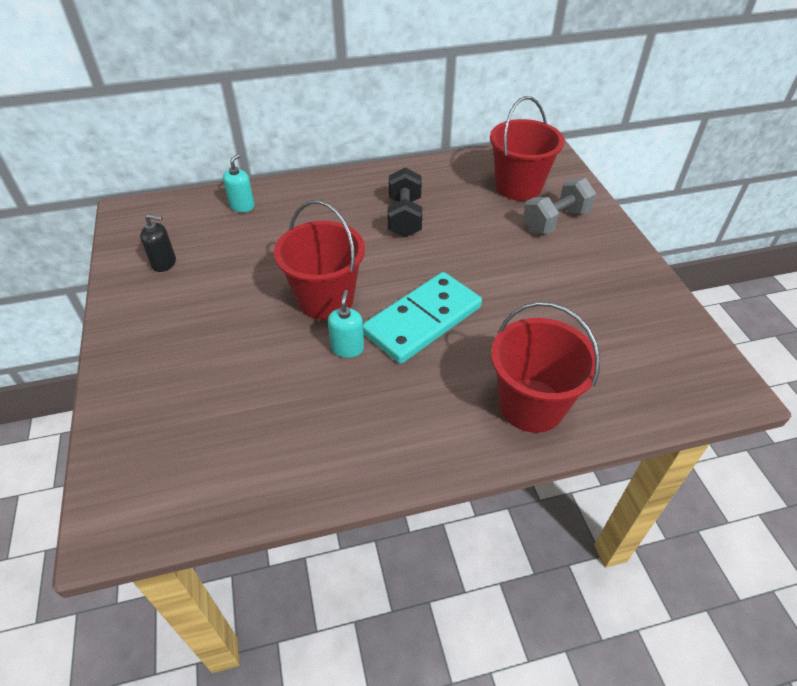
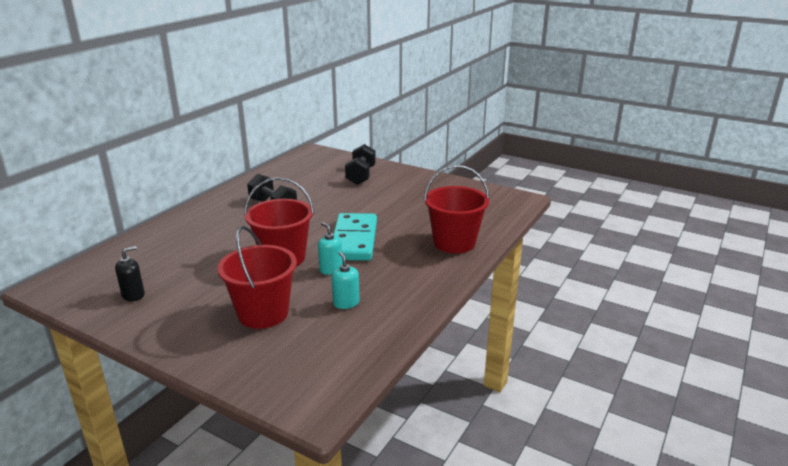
camera: 45 degrees left, 20 degrees down
(242, 206) = (146, 245): turquoise soap dispenser -> turquoise soap dispenser (346, 303)
(518, 187) = (319, 170): red bucket -> red bucket (263, 313)
(555, 221) = (361, 176): grey dumbbell -> black dumbbell

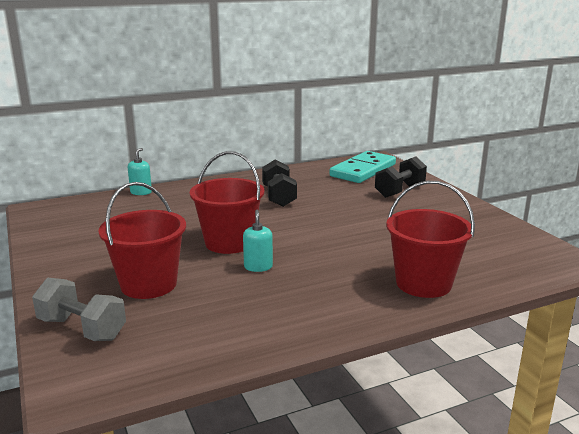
camera: 35 degrees right, 5 degrees down
(133, 295) = (79, 234): black soap dispenser -> none
(257, 366) = (82, 329): none -> grey dumbbell
(346, 303) = (231, 303): turquoise soap dispenser -> turquoise soap dispenser (141, 192)
(354, 240) = (315, 247): turquoise domino -> turquoise domino (363, 170)

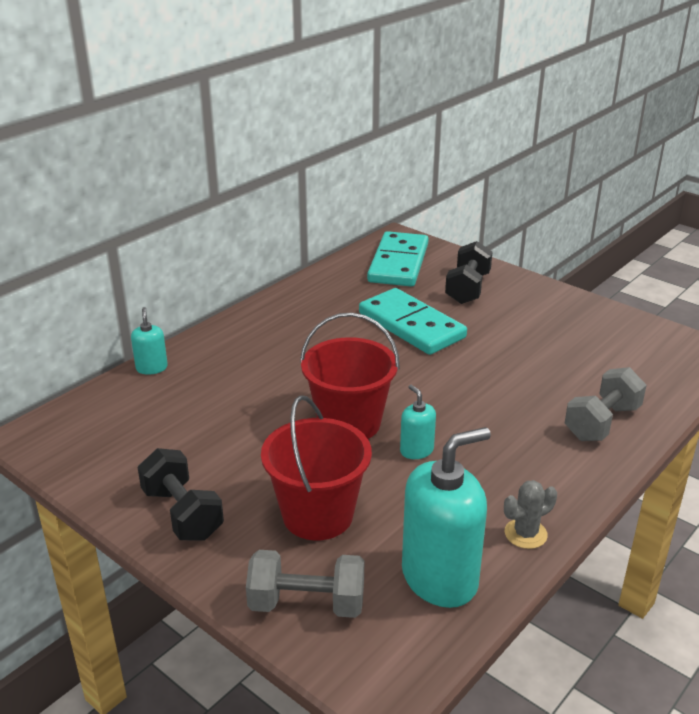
camera: 25 degrees left, 10 degrees up
(188, 341) = (440, 578): none -> turquoise soap dispenser
(279, 197) = (338, 332): black dumbbell -> black dumbbell (182, 513)
(283, 333) = (525, 534): none -> grey cactus
(334, 202) = (411, 325): none -> turquoise domino
(423, 283) = (602, 423): red bucket -> grey dumbbell

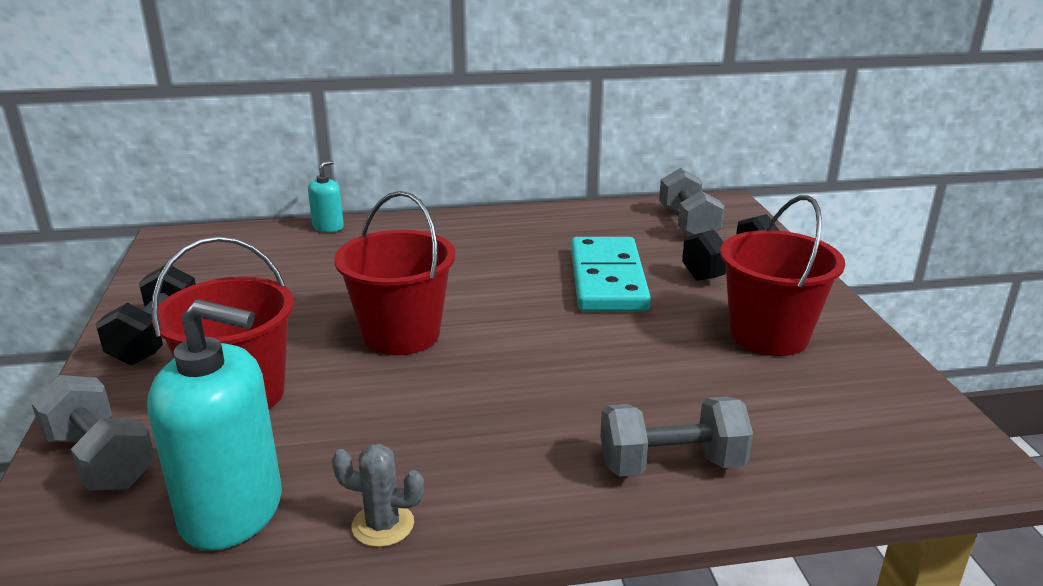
camera: 40 degrees right, 5 degrees down
(398, 263) = (688, 224): turquoise domino -> grey dumbbell
(416, 450) = (418, 387): turquoise soap dispenser -> none
(544, 324) = (769, 335): none -> red bucket

